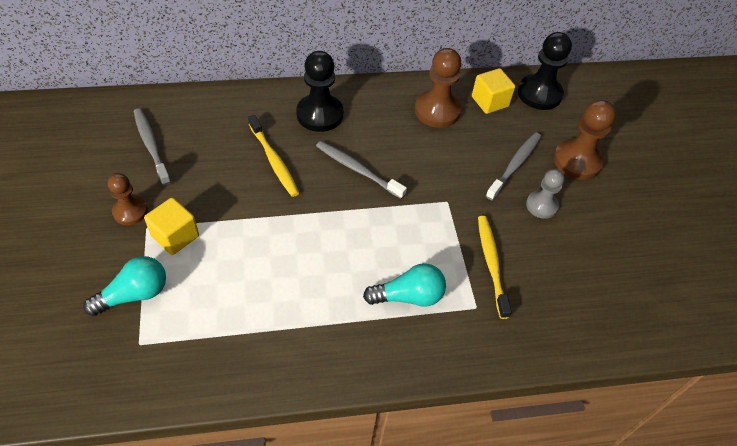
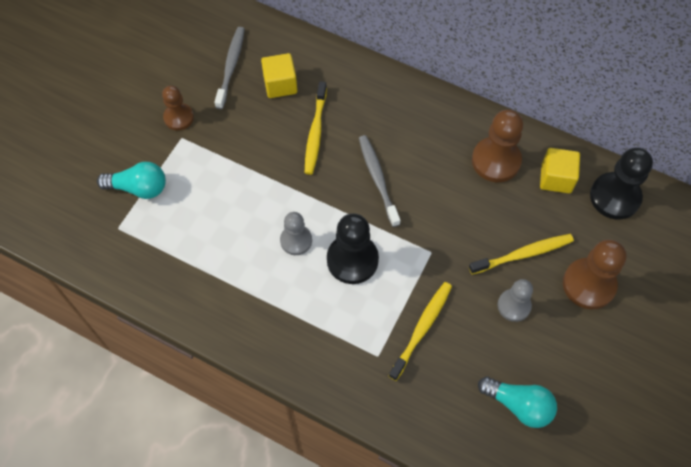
camera: 40 degrees right, 10 degrees up
(175, 236) = (196, 157): yellow cube -> yellow cube (280, 85)
(320, 114) = (386, 109): black pawn -> black pawn (352, 260)
(328, 255) = (296, 240): none -> grey pawn
(408, 296) = (331, 312): turquoise light bulb -> turquoise light bulb (518, 405)
(514, 165) = (523, 254): grey toothbrush -> yellow toothbrush

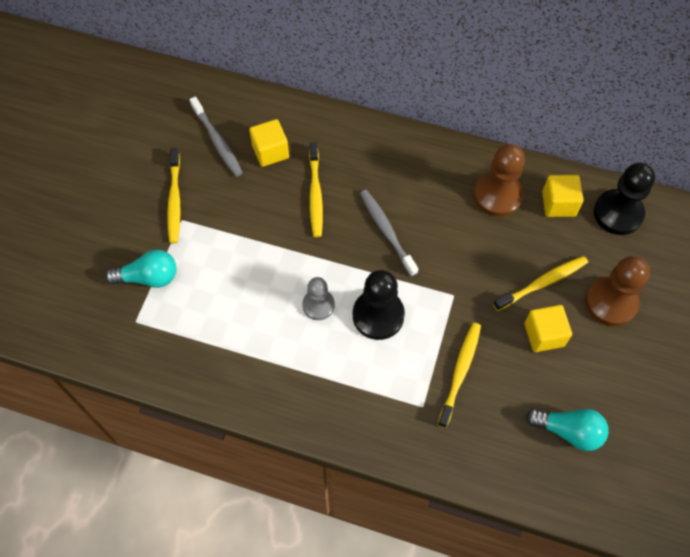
camera: 10 degrees left, 0 degrees up
(178, 117) = (174, 200): brown pawn -> yellow toothbrush
(231, 67) = (217, 141): grey toothbrush -> grey toothbrush turned 150 degrees clockwise
(514, 306) = (544, 335): grey pawn -> yellow cube

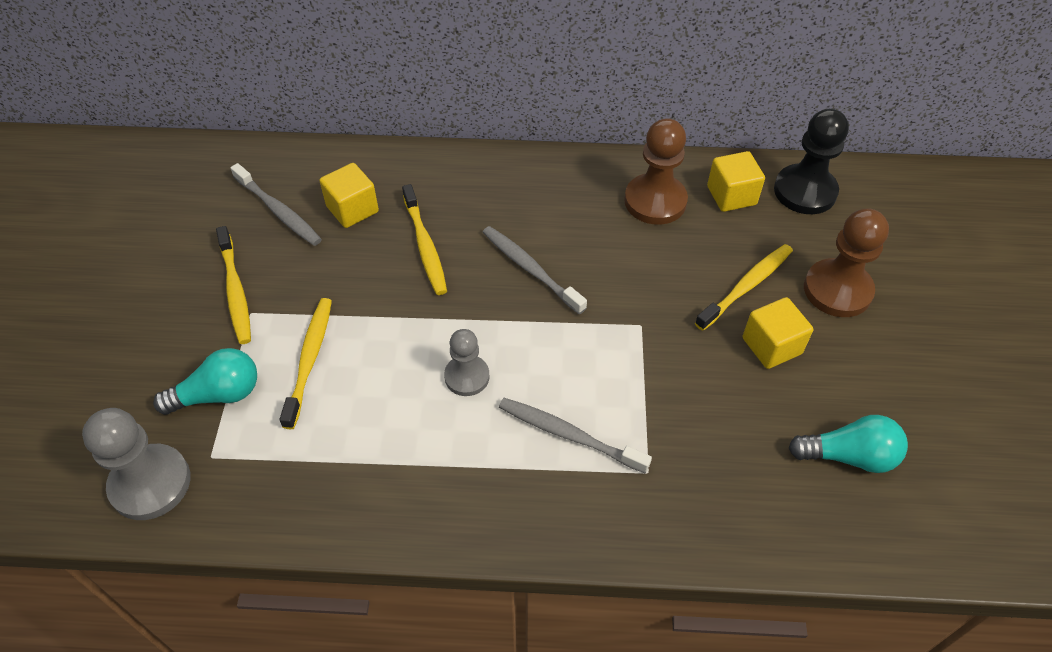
camera: 15 degrees left, 10 degrees down
(94, 330) = (150, 483): none -> grey pawn
(377, 366) = (569, 435): none -> grey toothbrush
(378, 315) = (551, 371): black pawn -> none
(460, 373) = (682, 417): yellow toothbrush -> yellow toothbrush (309, 360)

